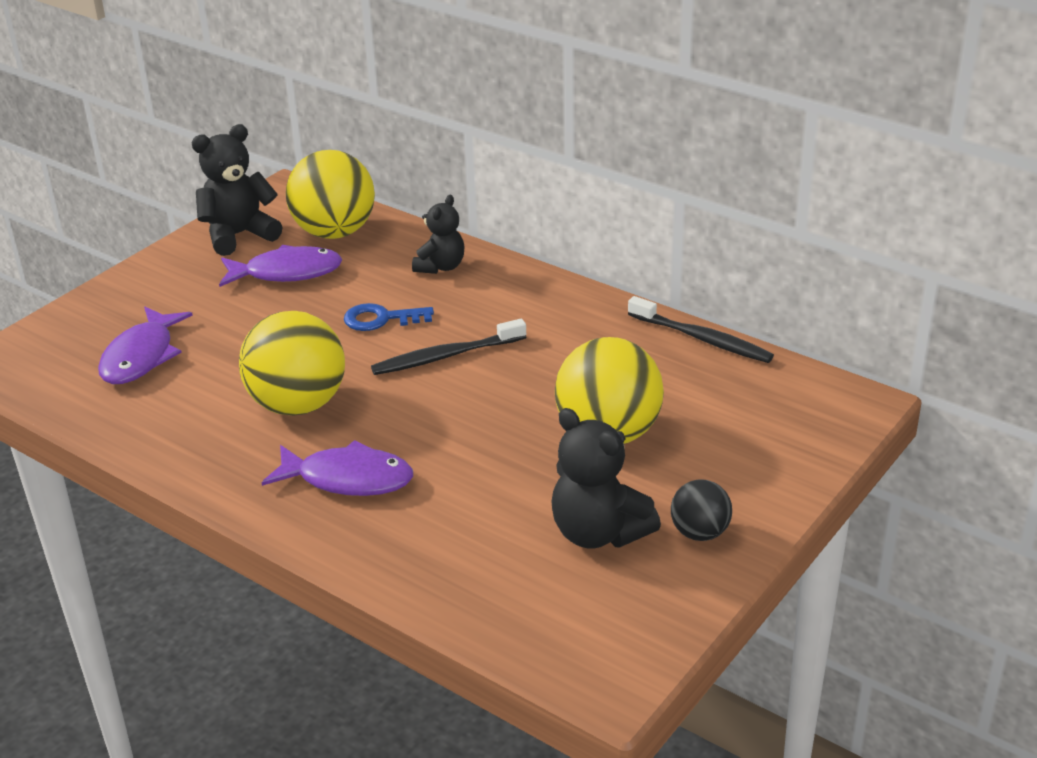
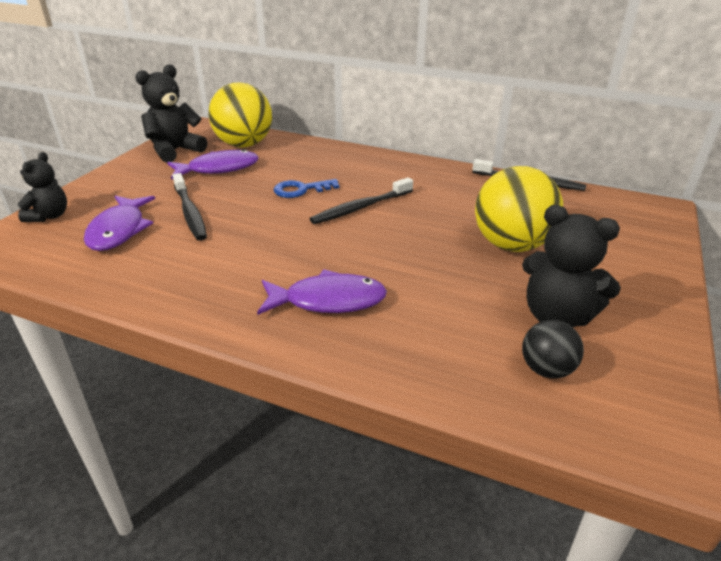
camera: 15 degrees left, 0 degrees up
(230, 340) = (190, 213): none -> black toothbrush
(298, 404) = (262, 250): yellow ball -> none
(440, 267) = (328, 157): black teddy bear -> black teddy bear (49, 216)
(700, 533) = (632, 306): black ball -> black ball (546, 369)

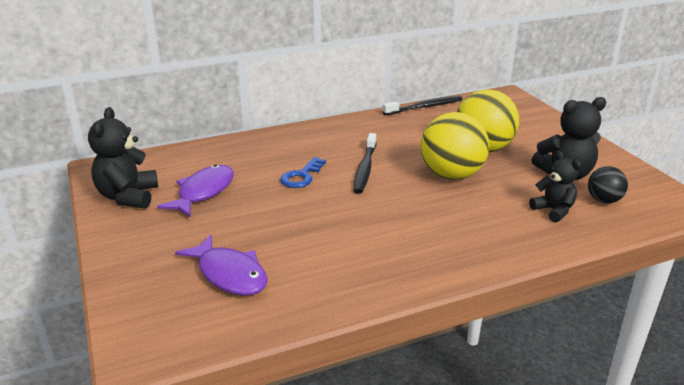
camera: 45 degrees left, 5 degrees down
(49, 216) = (137, 301): black teddy bear -> black teddy bear (553, 210)
(190, 213) = (256, 232): black toothbrush -> none
(244, 144) = (181, 165): yellow ball -> yellow ball (451, 175)
(328, 300) = (459, 230): purple fish -> none

